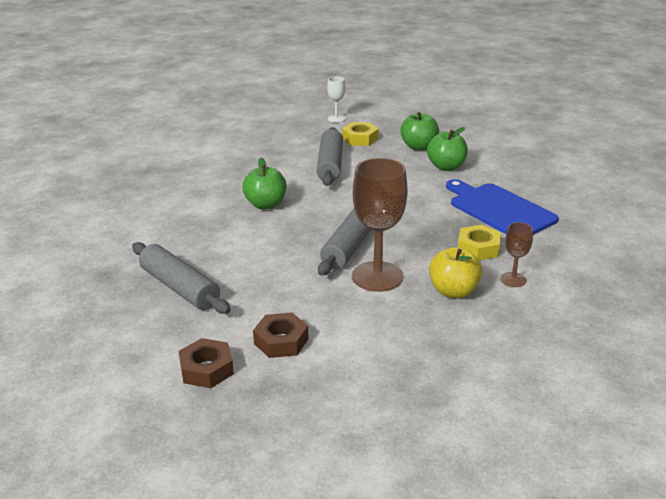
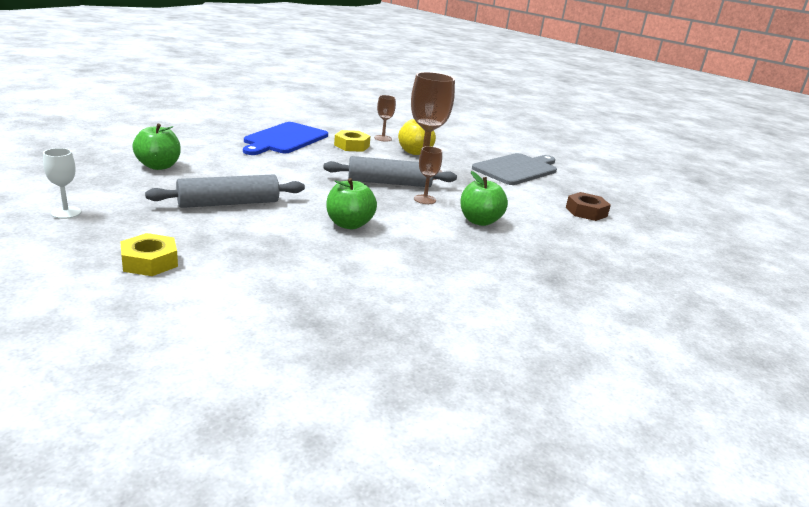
camera: 120 degrees left, 5 degrees down
(180, 288) = (524, 238): grey rolling pin -> none
(281, 341) = (529, 194): brown nut -> none
(299, 256) = (425, 199): none -> brown goblet
(360, 139) = (141, 194): yellow nut -> yellow nut (150, 262)
(372, 369) = (517, 169): none -> grey cutting board
(446, 167) = (207, 155): green apple -> green apple (479, 221)

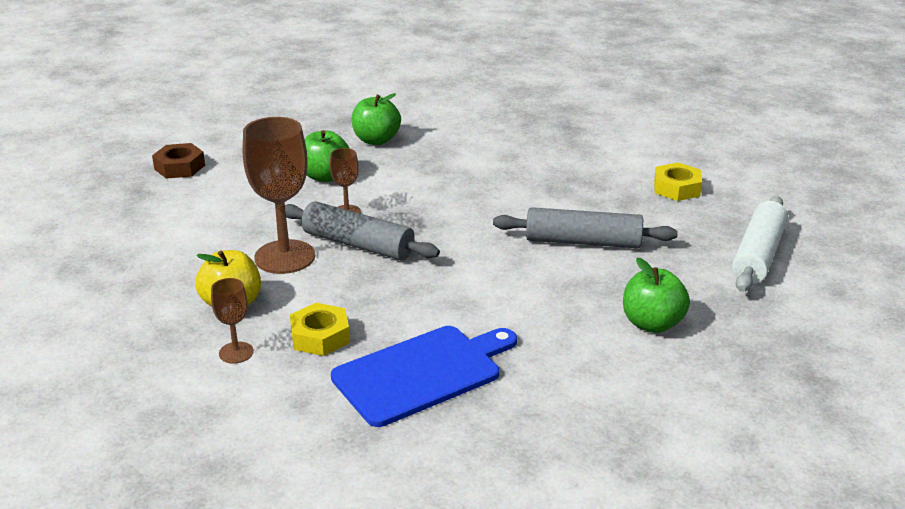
camera: 145 degrees left, 5 degrees up
(66, 213) = (758, 255): white goblet -> white rolling pin
(349, 224) = (471, 195): green apple -> green apple (376, 140)
(517, 169) = (129, 242): grey cutting board -> none

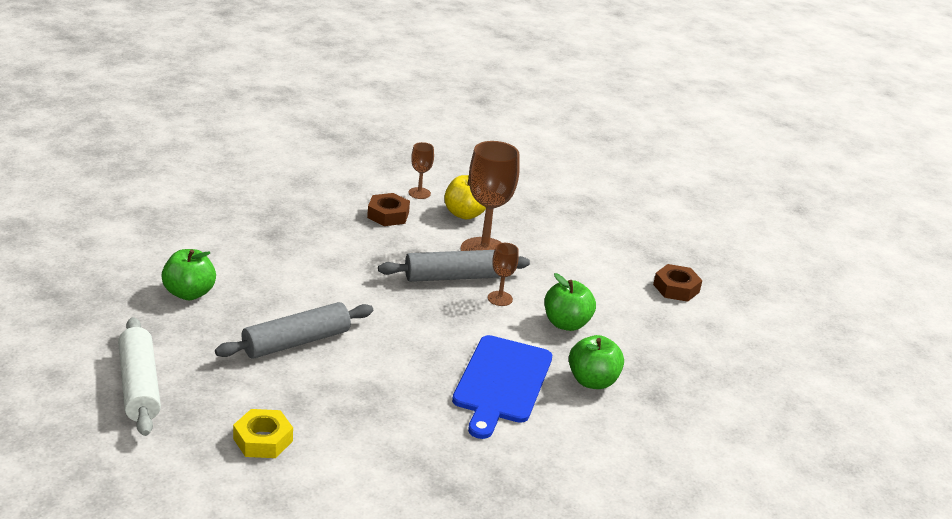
camera: 135 degrees right, 0 degrees up
(320, 336) = (388, 215): yellow nut -> brown nut
(422, 373) = (305, 216): blue cutting board -> blue cutting board (501, 383)

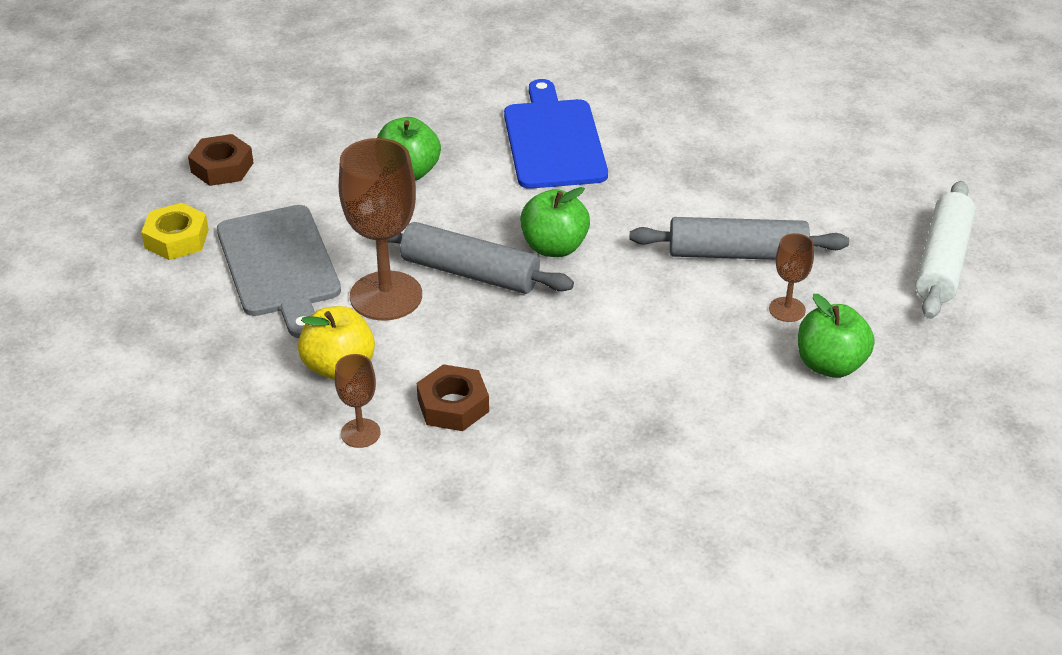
camera: 140 degrees left, 10 degrees up
(263, 440) = (839, 168): yellow nut -> yellow nut (176, 239)
(500, 298) = (446, 226): brown goblet -> brown goblet (787, 309)
(501, 383) = (553, 140): blue cutting board -> blue cutting board turned 60 degrees counterclockwise
(560, 248) = (279, 266): none -> grey cutting board
(592, 381) = (460, 112): green apple -> green apple (554, 247)

